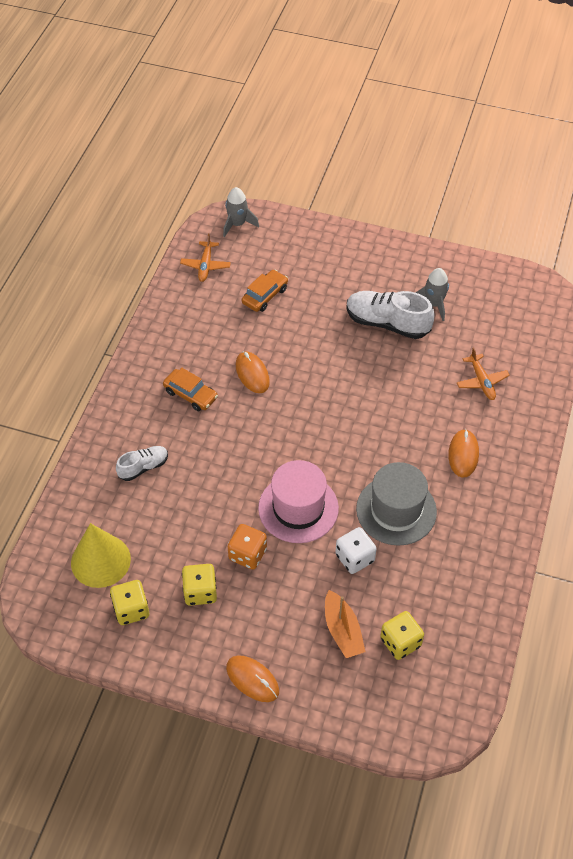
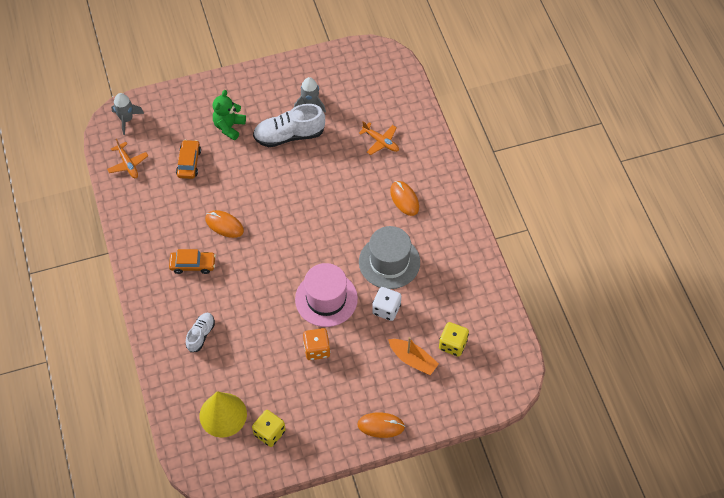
camera: 35 degrees left, 5 degrees up
(200, 592) = (305, 393): yellow dice -> none
(332, 282) = (229, 127): none -> green teddy bear

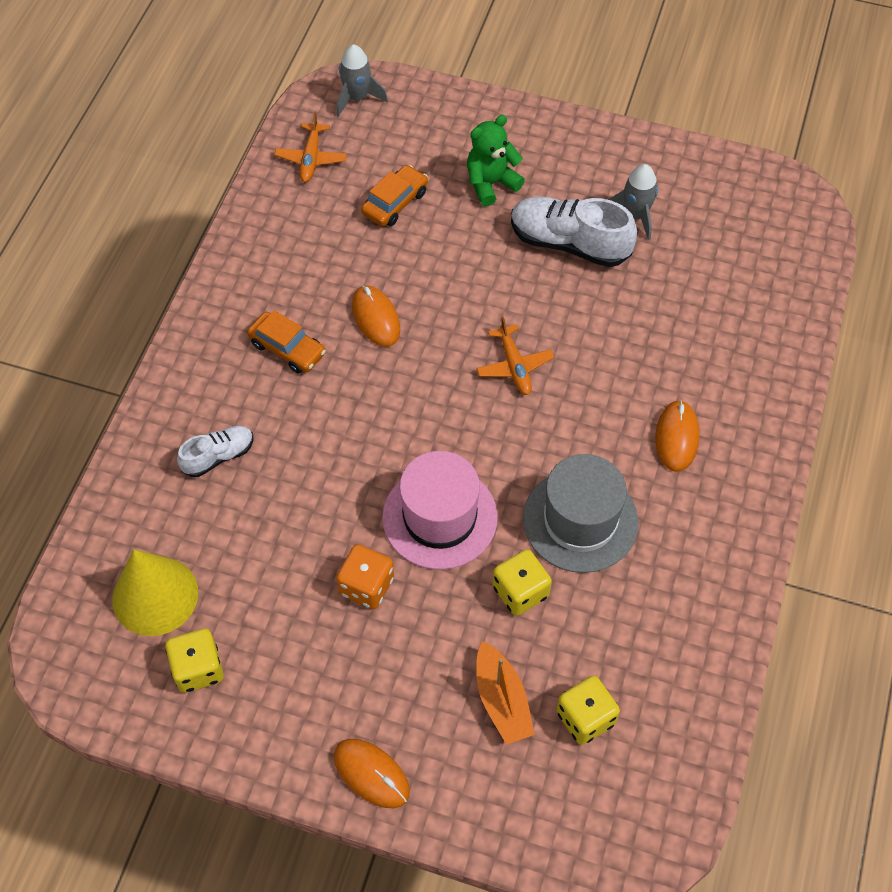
camera: 35 degrees right, 0 degrees up
(381, 142) = (703, 329): orange plane -> orange plane (514, 366)
(386, 309) = (520, 592): white dice -> yellow dice

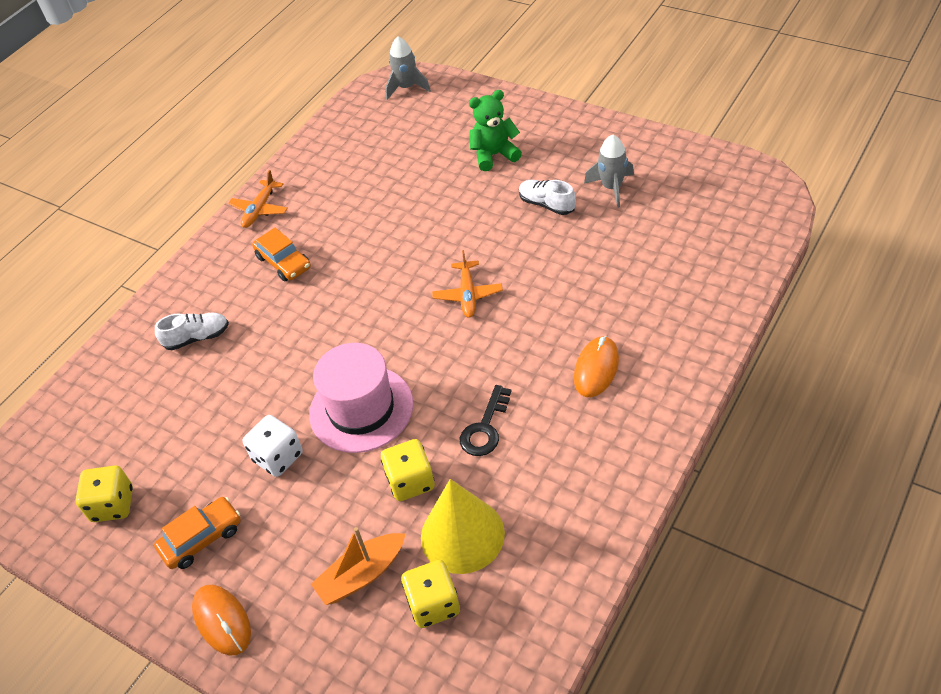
camera: 20 degrees right, 10 degrees down
(155, 595) = (103, 440): yellow cone -> yellow cone (462, 535)
(311, 158) = (355, 127): orange plane -> orange plane (260, 209)
(366, 586) = (278, 457): orange dice -> white dice
(376, 318) = (363, 246): orange mouse -> none
(395, 202) = (410, 163): orange car -> orange car (202, 538)
(502, 700) = (362, 575): orange boat -> orange boat turned 60 degrees clockwise
(569, 243) = (546, 204): white shoe -> white shoe, size x0.57
(580, 520) = (485, 428): grey hat -> black key

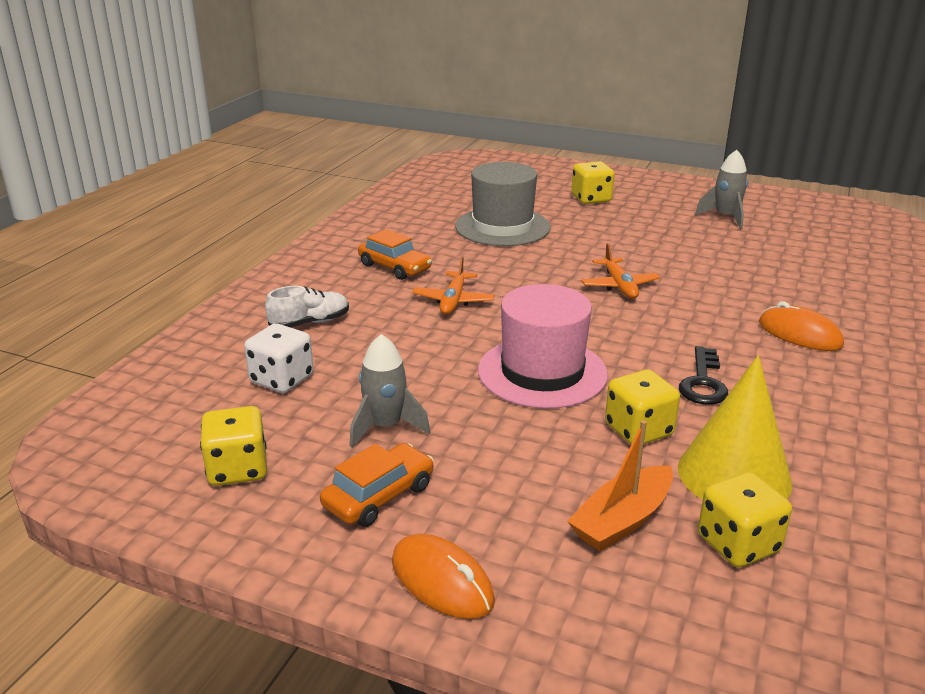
camera: 15 degrees left, 20 degrees down
(260, 209) = (351, 233): orange plane -> orange plane (453, 301)
(278, 457) = (454, 416): white dice -> white dice (282, 379)
(395, 201) = (502, 227): none -> grey hat
(407, 88) = (477, 161): grey rocket -> grey rocket (385, 427)
(494, 155) = (591, 199): green teddy bear -> yellow dice
(546, 204) = (666, 227): white shoe -> none
(596, 369) = (799, 334): orange mouse -> orange mouse turned 60 degrees counterclockwise

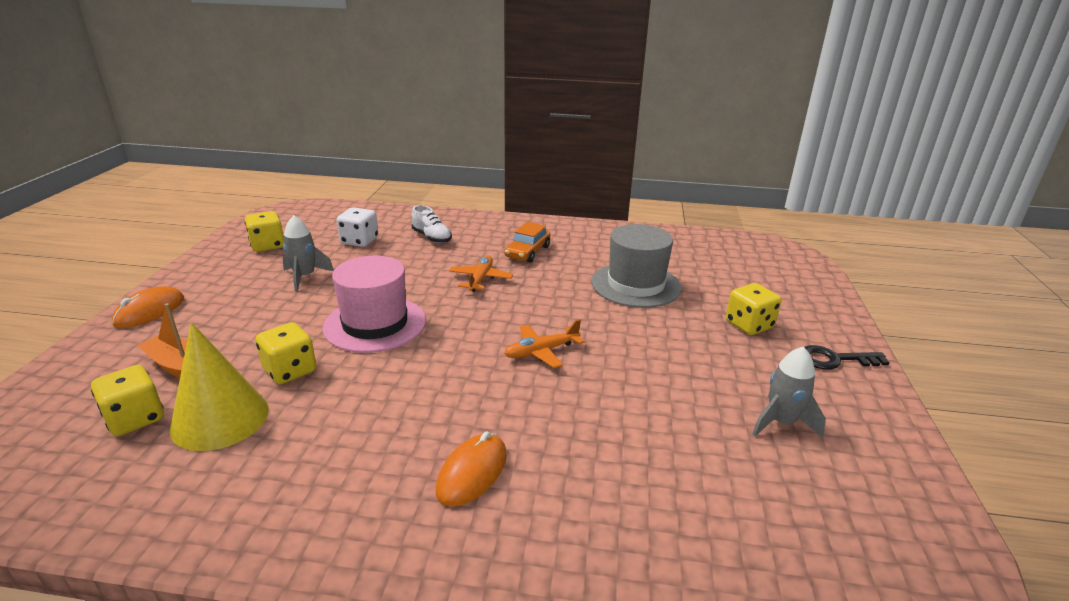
camera: 75 degrees right, 0 degrees up
(379, 496) = (233, 284): orange car -> none
(453, 301) = (480, 279): orange plane -> orange plane turned 105 degrees clockwise
(703, 382) = (363, 403): black key -> black key (835, 359)

